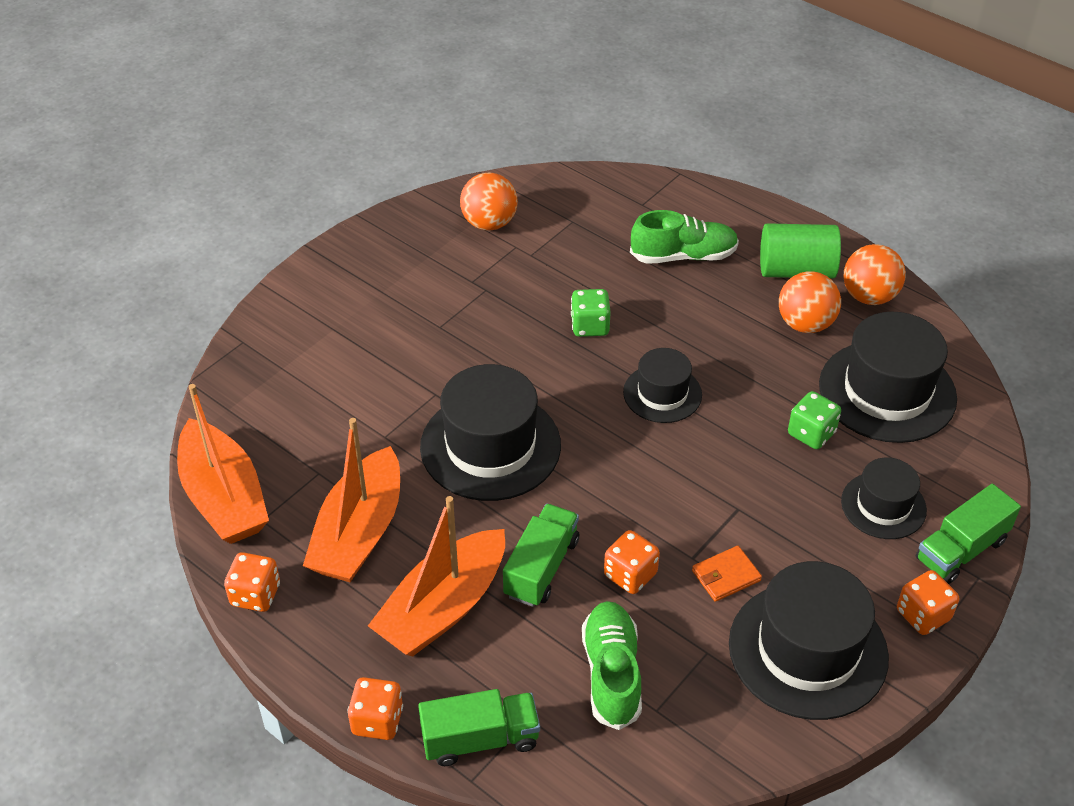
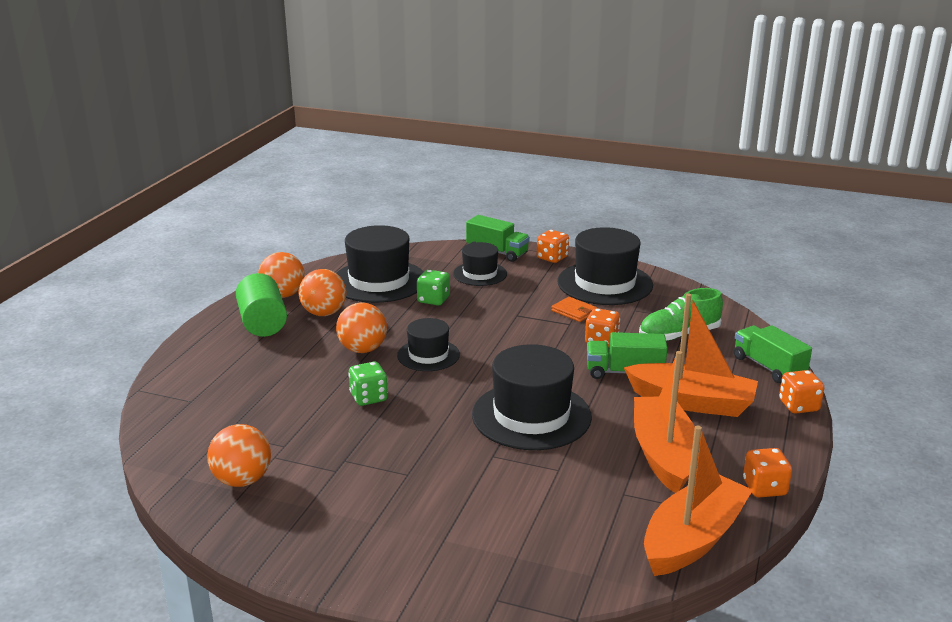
camera: 110 degrees left, 20 degrees down
(359, 532) = (663, 455): orange boat -> orange boat turned 90 degrees counterclockwise
(683, 256) = (260, 370): green shoe -> none
(698, 341) = (362, 349): none -> orange ball

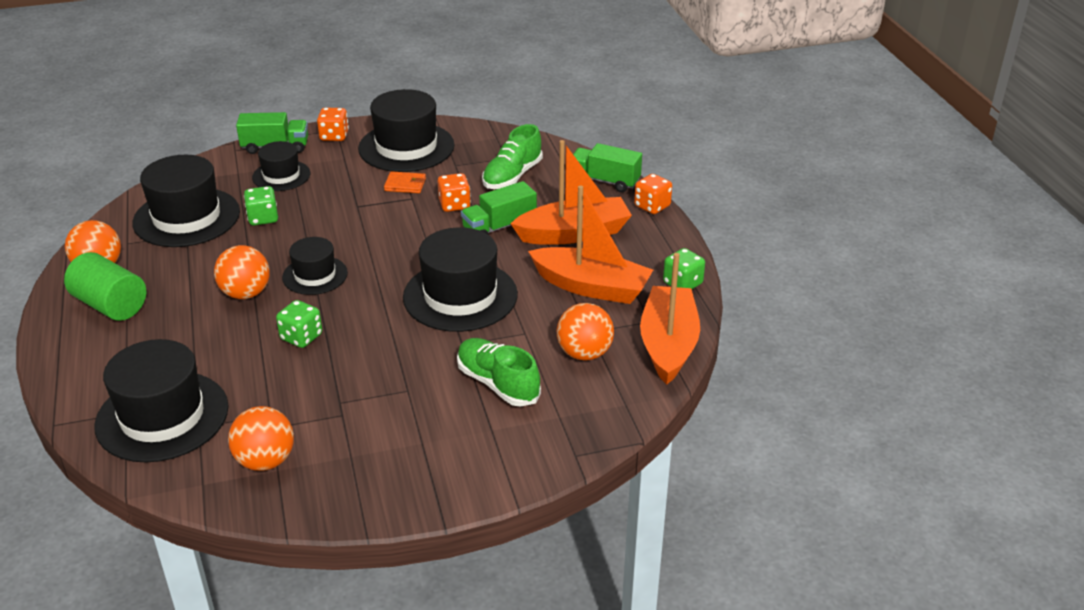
camera: 35 degrees left, 10 degrees up
(210, 414) = (162, 416): none -> black hat
(324, 313) = (165, 271): orange ball -> orange ball (584, 353)
(489, 502) = (497, 383): none -> green shoe
(663, 455) = (591, 287): orange boat -> orange boat turned 150 degrees clockwise
(764, 488) = (682, 283): orange dice -> green dice

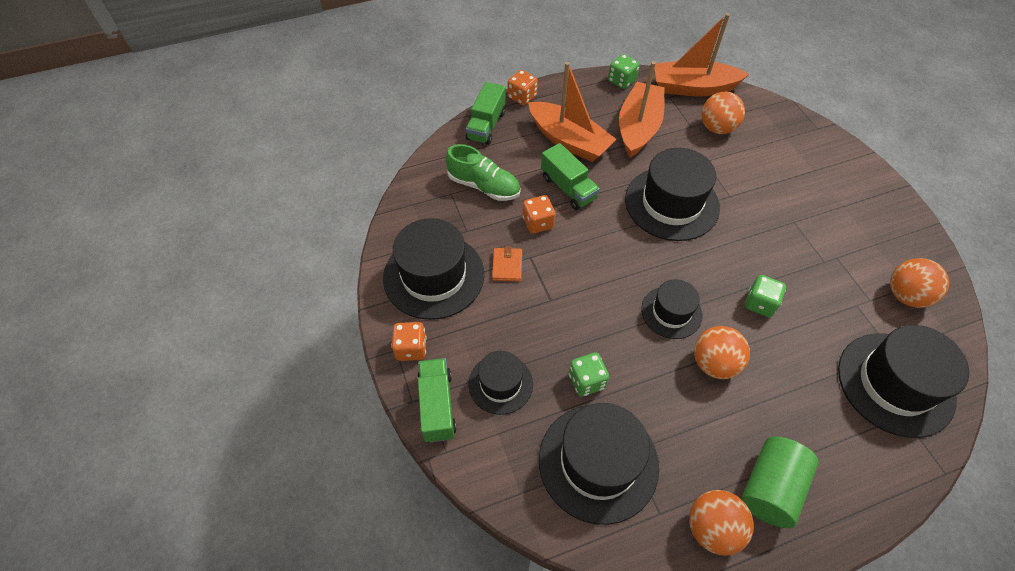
camera: 95 degrees left, 20 degrees up
(497, 383) = (766, 171): green shoe -> none
(574, 233) = (569, 140): orange boat -> orange boat turned 150 degrees clockwise

